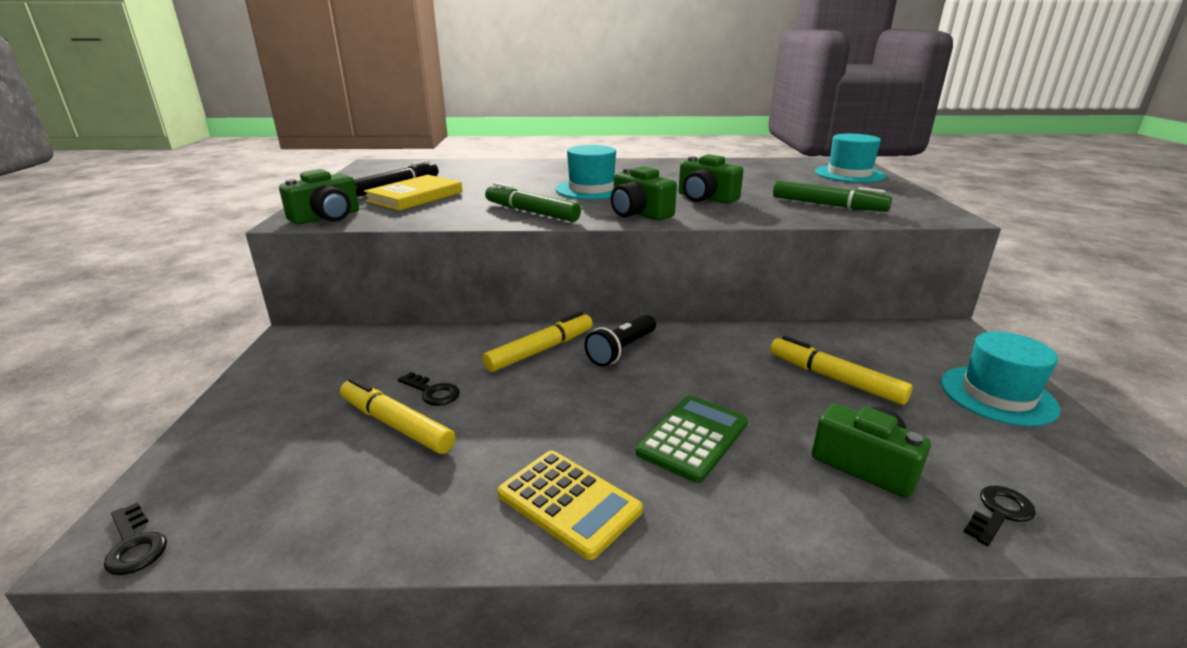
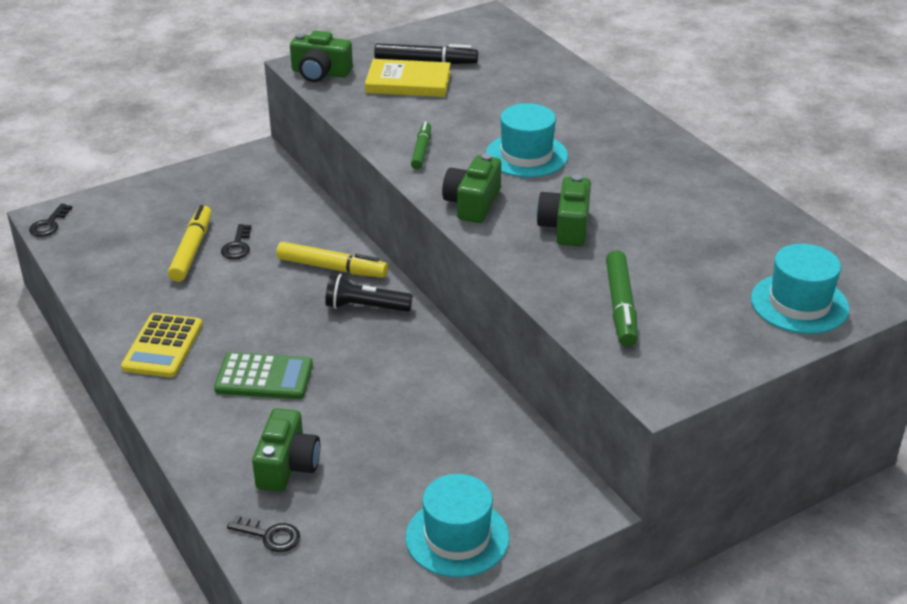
camera: 60 degrees right, 10 degrees up
(531, 212) = (421, 150): green marker -> green marker, size x0.66
(834, 379) = (409, 434): yellow marker -> none

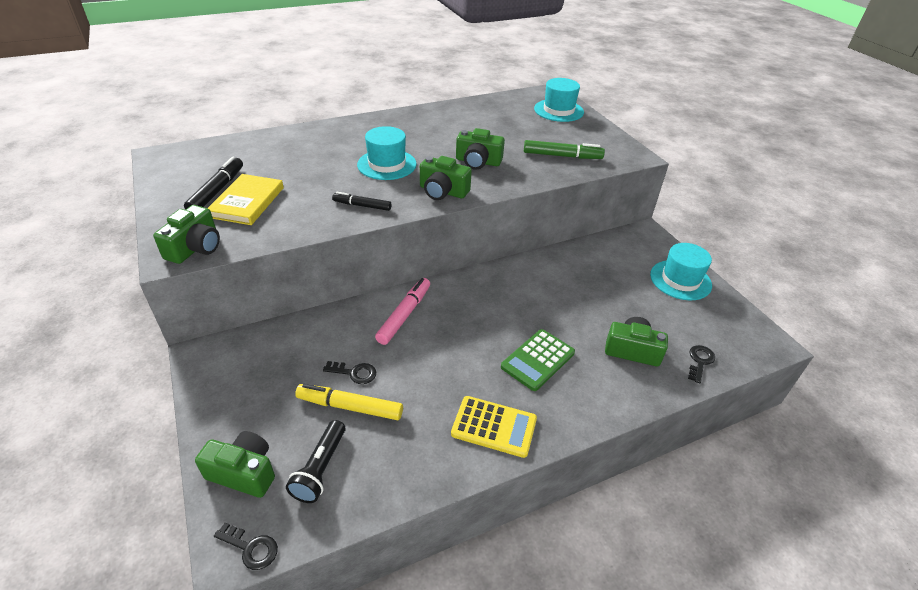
camera: 85 degrees left, 5 degrees up
(120, 206) = (243, 472): none -> green camera
(264, 377) = (537, 360): green calculator -> green calculator turned 150 degrees counterclockwise
(332, 268) = (404, 315): yellow marker -> pink marker
(365, 307) = (459, 300): black flashlight -> black flashlight (320, 468)
(421, 150) = (362, 206): green marker -> black marker

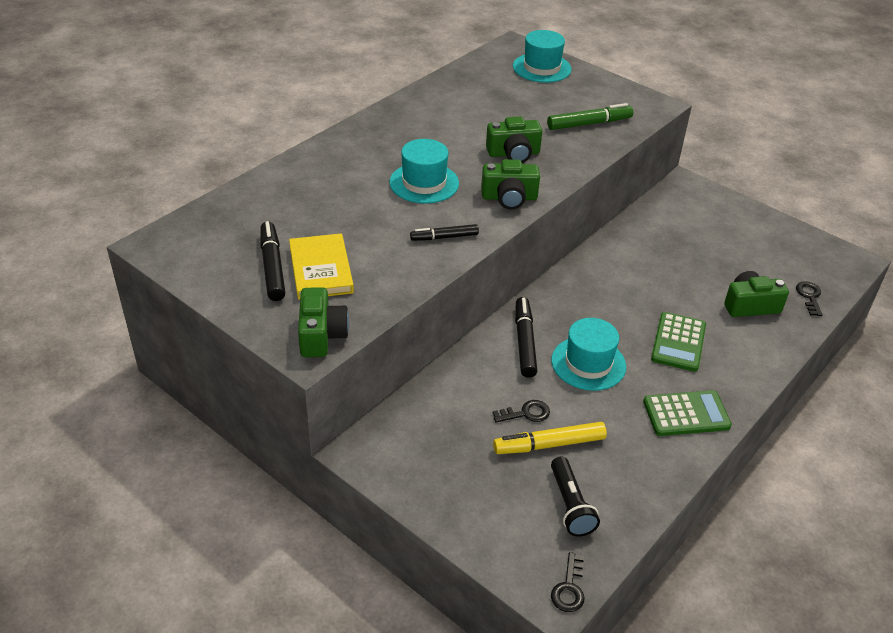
camera: 25 degrees left, 0 degrees up
(243, 472) = (506, 535): green camera -> none
(251, 548) = (569, 588): black key -> black key turned 105 degrees clockwise
(404, 315) = (524, 342): pink marker -> black marker
(494, 427) = (686, 414): yellow calculator -> green calculator
(680, 280) = (746, 224): turquoise hat -> turquoise hat (588, 363)

